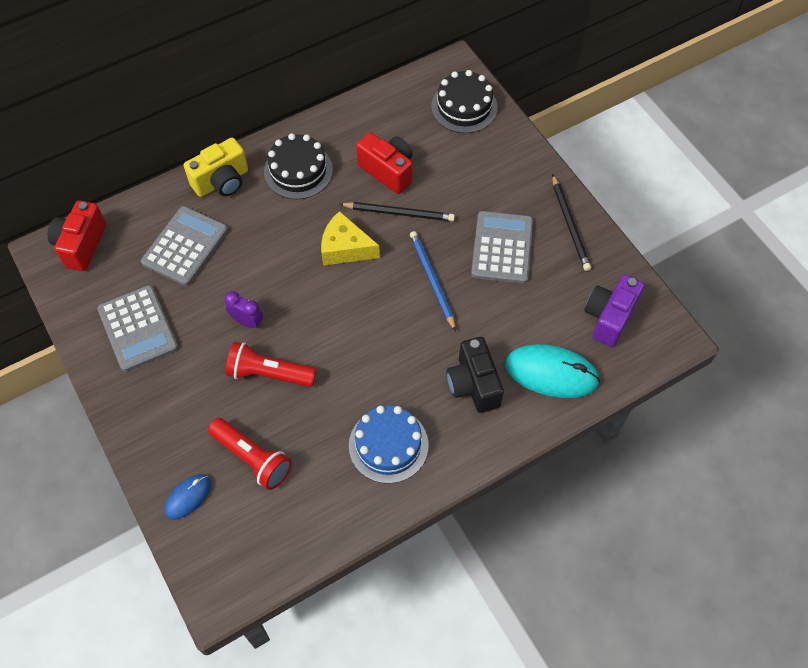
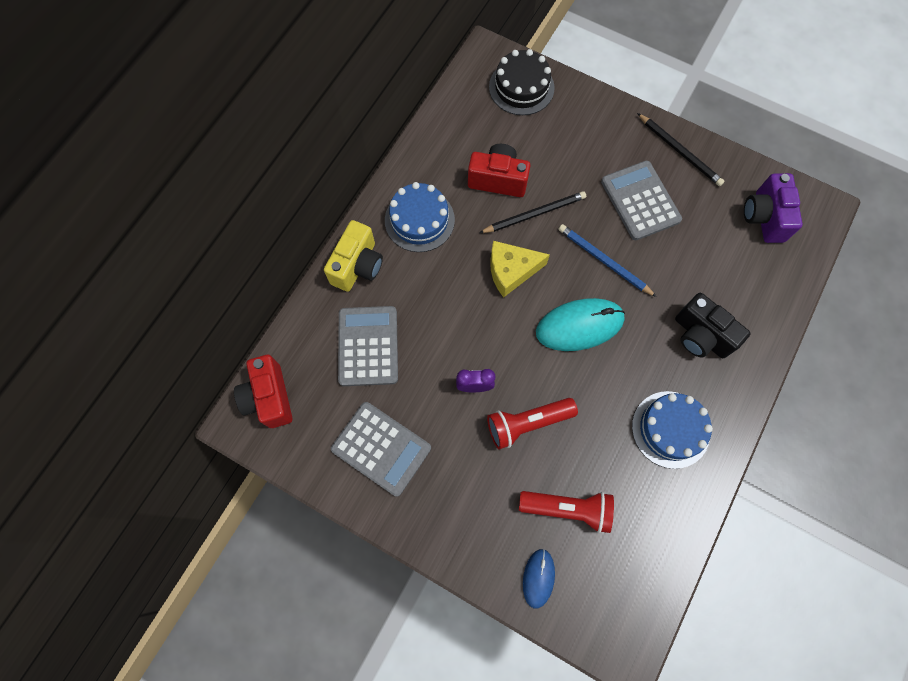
camera: 30 degrees left, 10 degrees up
(298, 171) = (419, 220): black cake -> blue cake
(551, 373) = (753, 290): turquoise mouse -> turquoise mouse (579, 326)

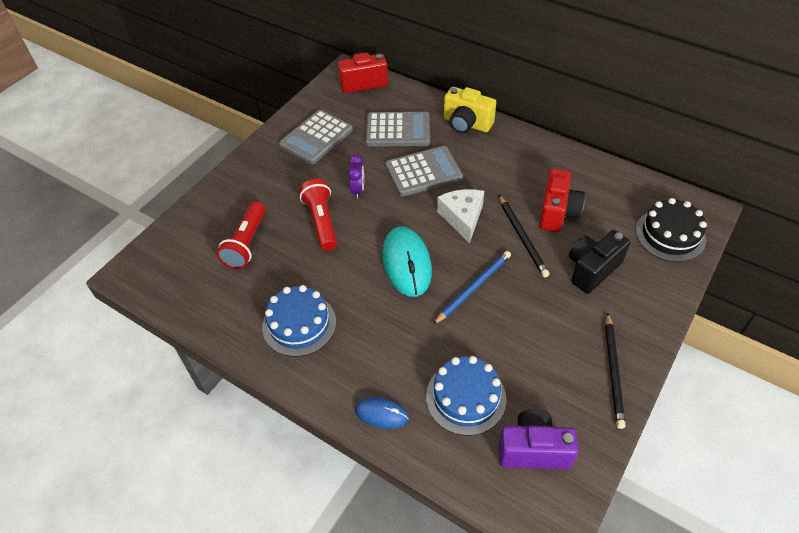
camera: 95 degrees right, 20 degrees down
(419, 220) = (511, 159): blue cake -> blue cake (465, 397)
(511, 271) = (462, 218): yellow cheese -> white cheese
(538, 578) = (199, 222): blue mouse -> blue mouse (381, 414)
(640, 201) = (544, 325): grey calculator -> grey calculator (423, 172)
(680, 151) = (613, 371): black pencil -> black pencil turned 45 degrees counterclockwise
(700, 336) = (389, 362): black camera -> black camera (592, 269)

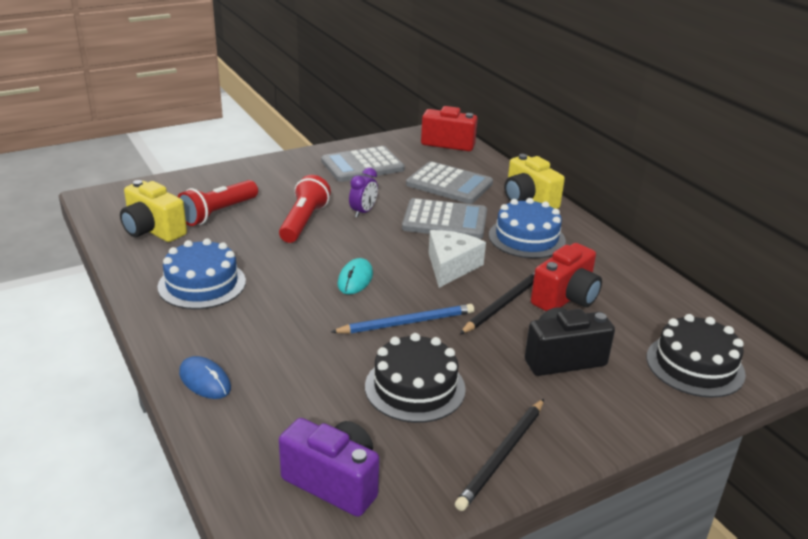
camera: 25 degrees right, 20 degrees down
(210, 288) = (153, 231): none -> yellow camera
(406, 263) = (355, 279): turquoise mouse -> turquoise mouse, size x0.55
(465, 397) = (305, 405): blue cake -> blue cake (526, 238)
(522, 237) = (503, 304): black pencil -> black pencil turned 150 degrees counterclockwise
(522, 344) = (415, 387): none -> black cake

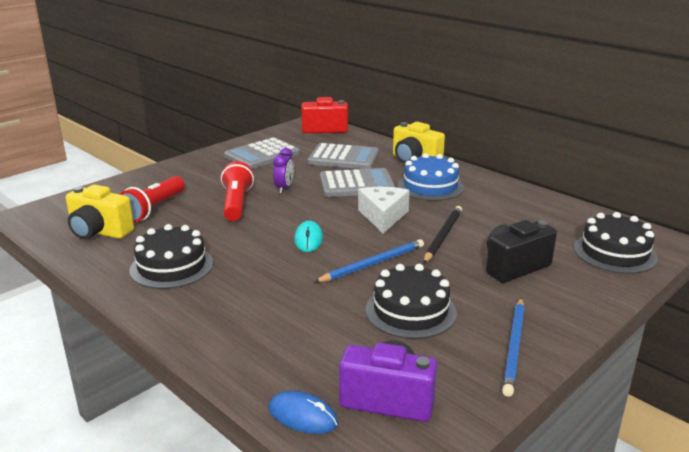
camera: 15 degrees left, 5 degrees down
(202, 284) = (172, 266): blue cake -> black cake
(205, 381) = (221, 343): blue mouse -> blue mouse (303, 416)
(502, 456) = (514, 347): black pencil -> blue pencil
(565, 298) = (488, 224): red camera -> none

